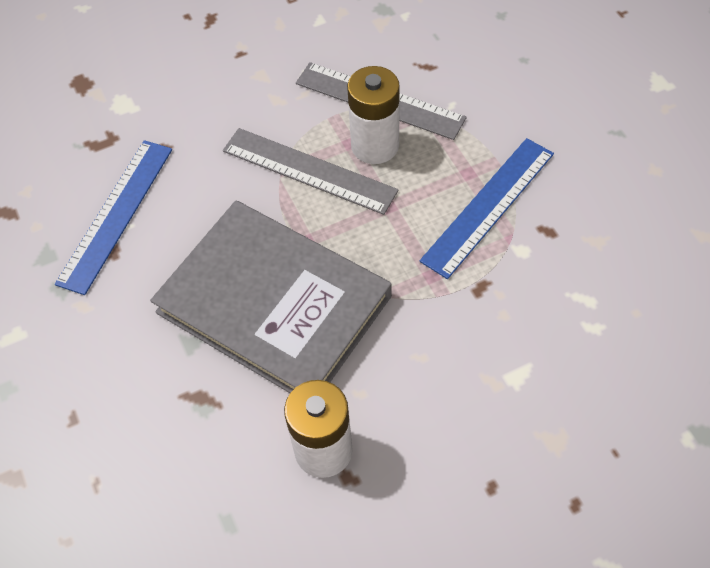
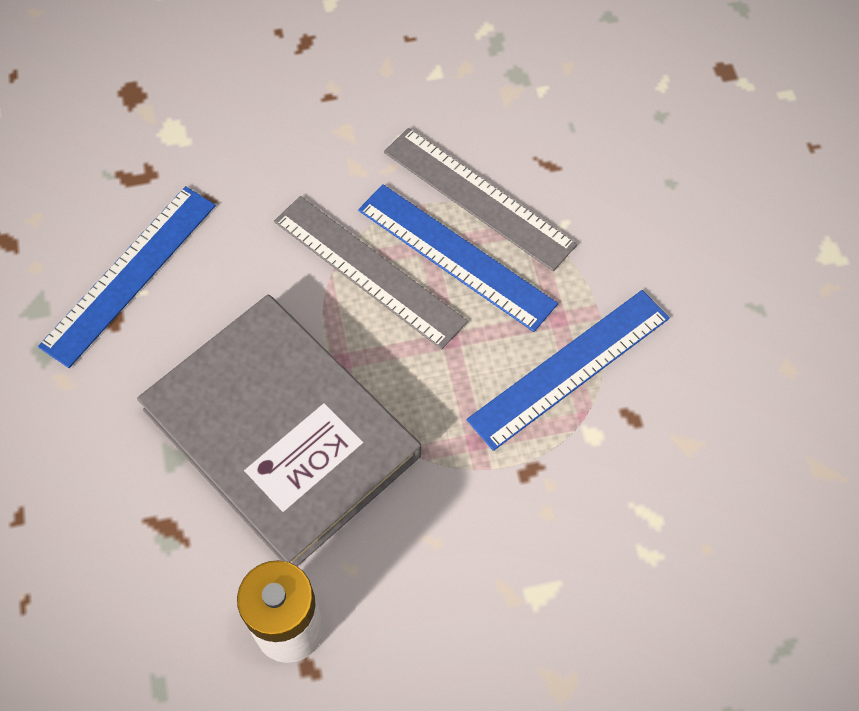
camera: 10 degrees right, 5 degrees up
(375, 145) = (456, 256): white battery -> blue ruler

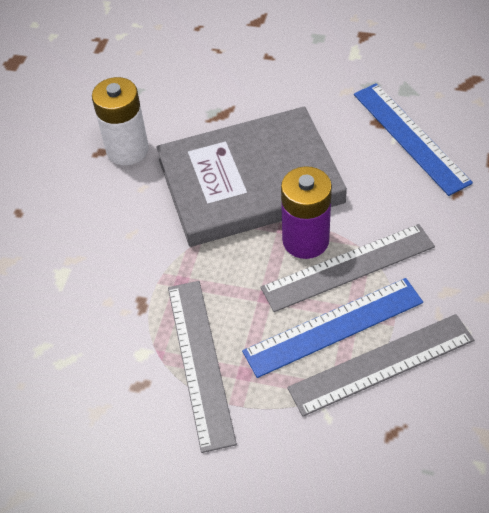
camera: 120 degrees right, 10 degrees down
(350, 329) = (305, 240): none -> purple battery
(569, 368) = (200, 362): blue ruler -> grey ruler

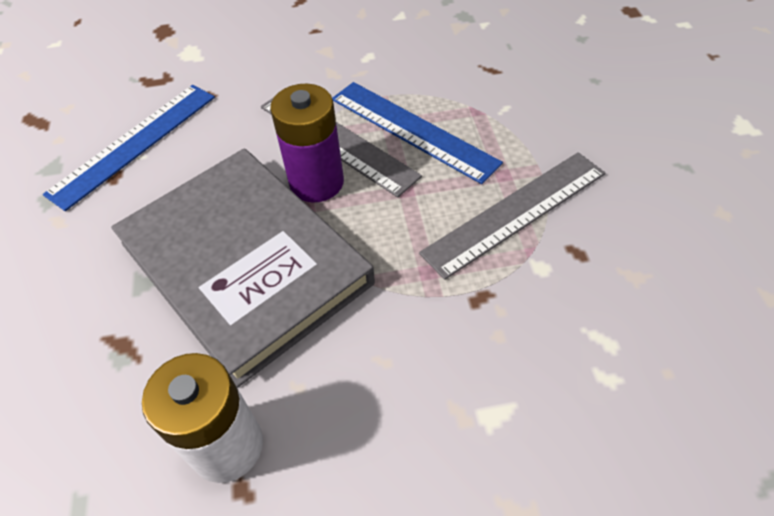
camera: 115 degrees left, 0 degrees up
(381, 364) = (432, 91): grey ruler -> none

